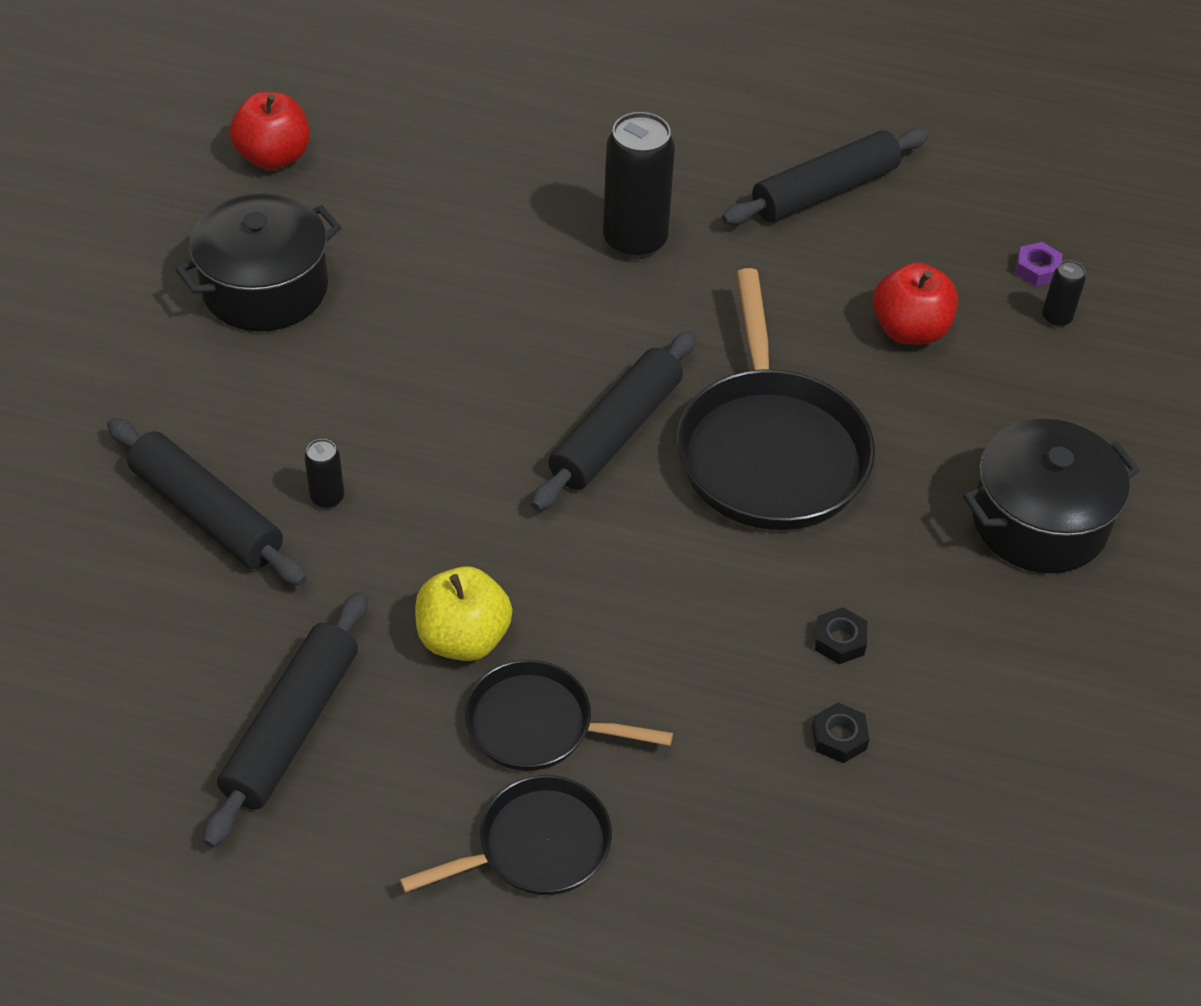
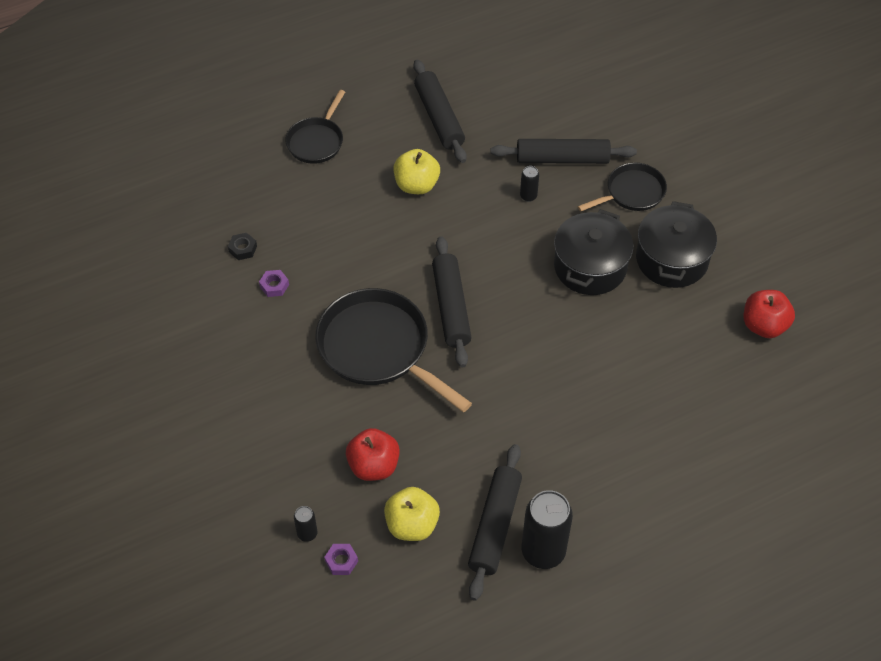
camera: 140 degrees right, 5 degrees up
(537, 725) = (357, 176): black pan -> black pan (632, 192)
(635, 241) = (551, 413): black can -> black can (543, 551)
(839, 640) = (274, 286): black nut -> purple nut
(920, 249) = (412, 525): none -> yellow apple
(1039, 521) = (232, 403): black pot -> black pot (590, 267)

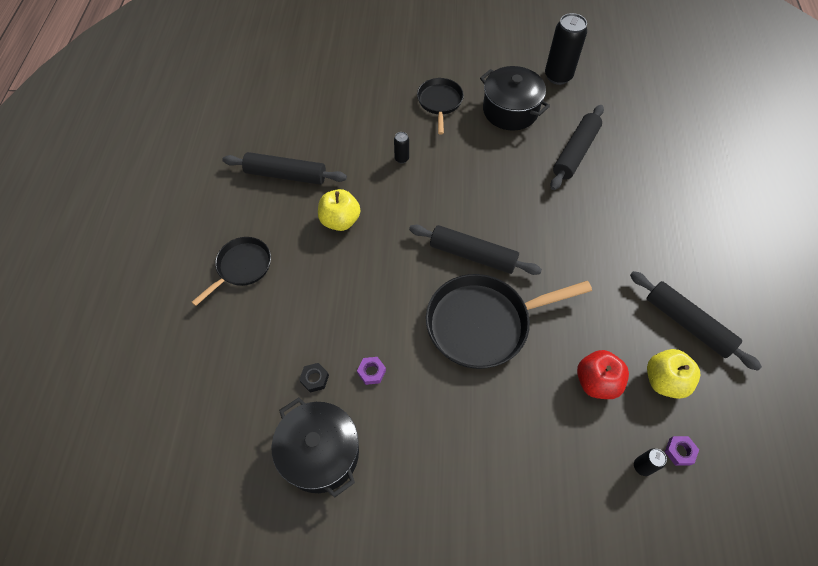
camera: 60 degrees left, 5 degrees up
(316, 141) = (242, 267): black pan -> black pan turned 105 degrees counterclockwise
(543, 551) = (722, 304): black can -> black can (558, 76)
(562, 159) = (382, 124): black rolling pin -> black rolling pin (575, 152)
(590, 267) = (488, 155): black pot -> black pot (320, 453)
(764, 325) = (591, 93): red apple -> none

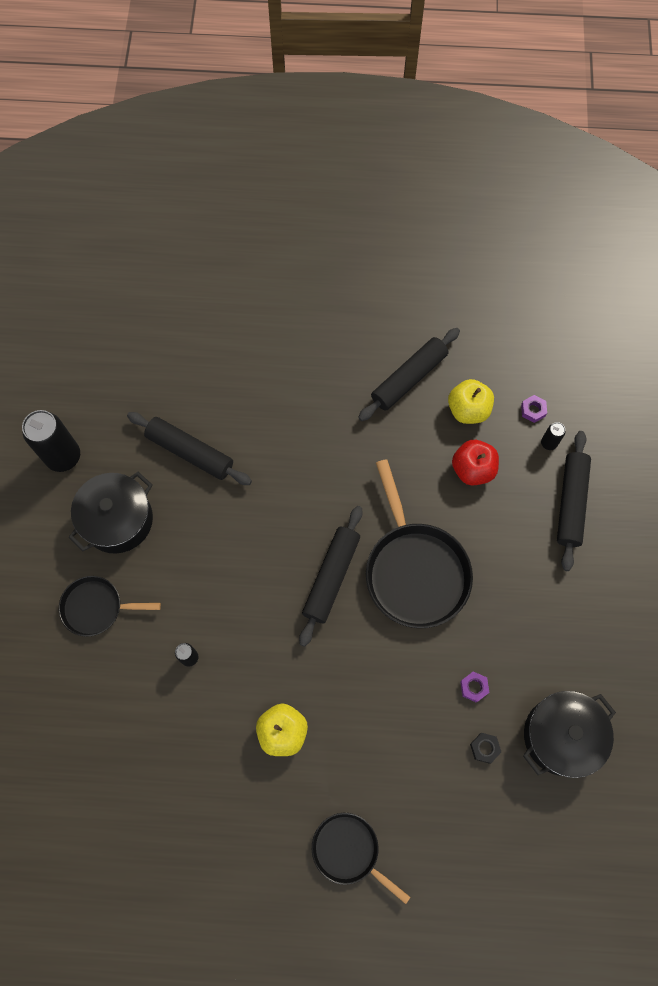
camera: 90 degrees left, 10 degrees up
(286, 175) = (209, 809): black rolling pin -> black rolling pin (571, 503)

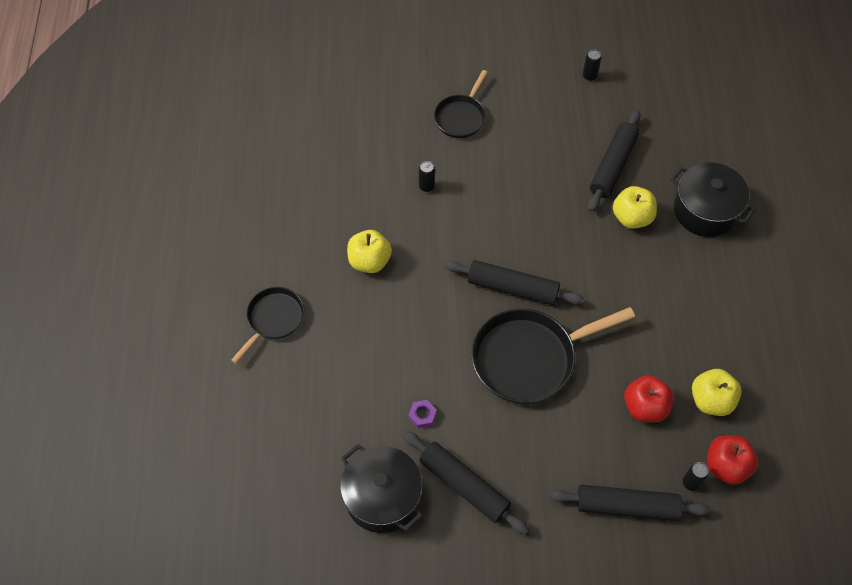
camera: 85 degrees right, 10 degrees down
(63, 457) = (589, 76): black can -> black can, size x0.46
(96, 607) = (461, 117): black pan -> black pan turned 150 degrees counterclockwise
(118, 520) = (539, 121): black pot -> black pot (705, 210)
(258, 444) = (632, 218): none -> yellow apple
(409, 378) = (733, 342): black rolling pin -> black rolling pin (464, 485)
(484, 748) = (366, 427): black nut -> none
(533, 410) = (726, 466): purple nut -> red apple

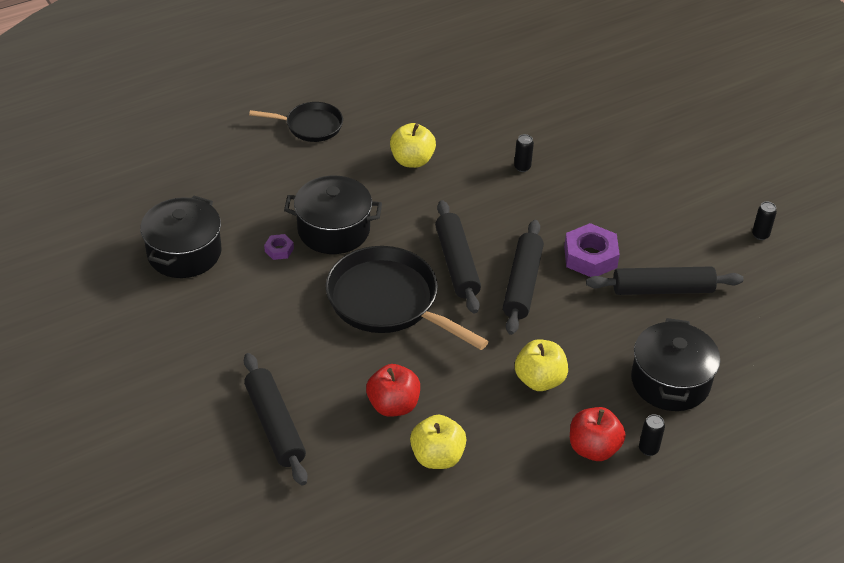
camera: 60 degrees right, 15 degrees down
(421, 361) = (333, 230): none -> black pot
(461, 117) = (622, 162): black pan -> none
(464, 485) = (226, 301): black rolling pin -> black rolling pin (522, 284)
(554, 193) = (590, 257): none -> purple nut
(632, 218) = (610, 324): yellow apple -> yellow apple (539, 380)
(691, 483) = (331, 469): black can -> black can (648, 449)
(726, 466) = (368, 492): red apple -> red apple (593, 448)

